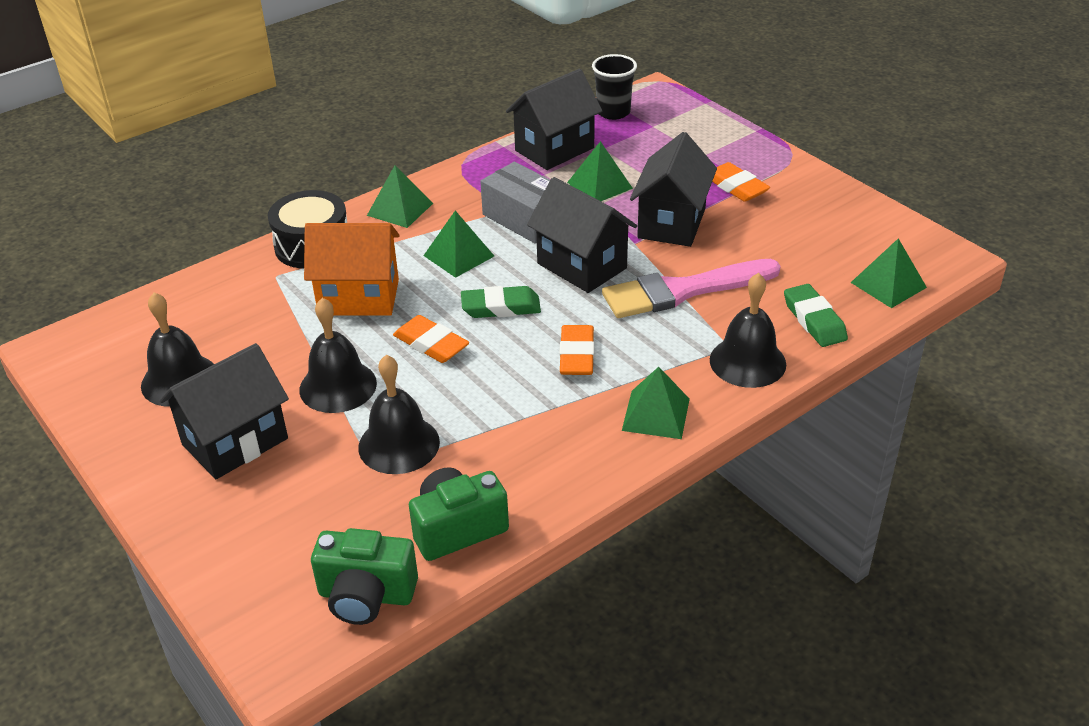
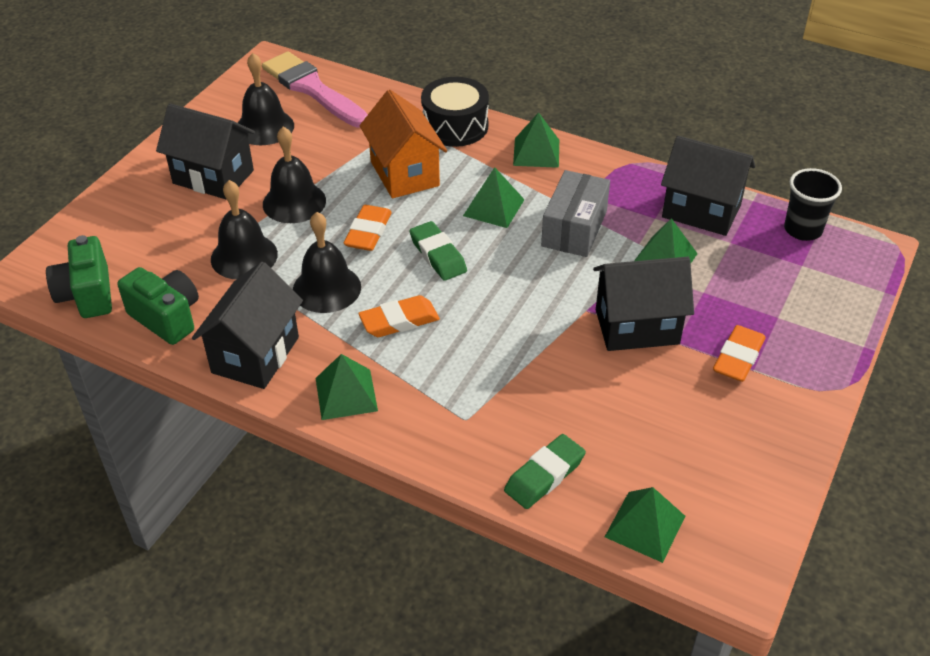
camera: 65 degrees right, 5 degrees up
(582, 266) = (527, 286): black house -> black house (255, 355)
(683, 291) = (532, 364): pink brush -> pink brush (312, 89)
(747, 362) = (451, 439): black bell -> black bell (326, 288)

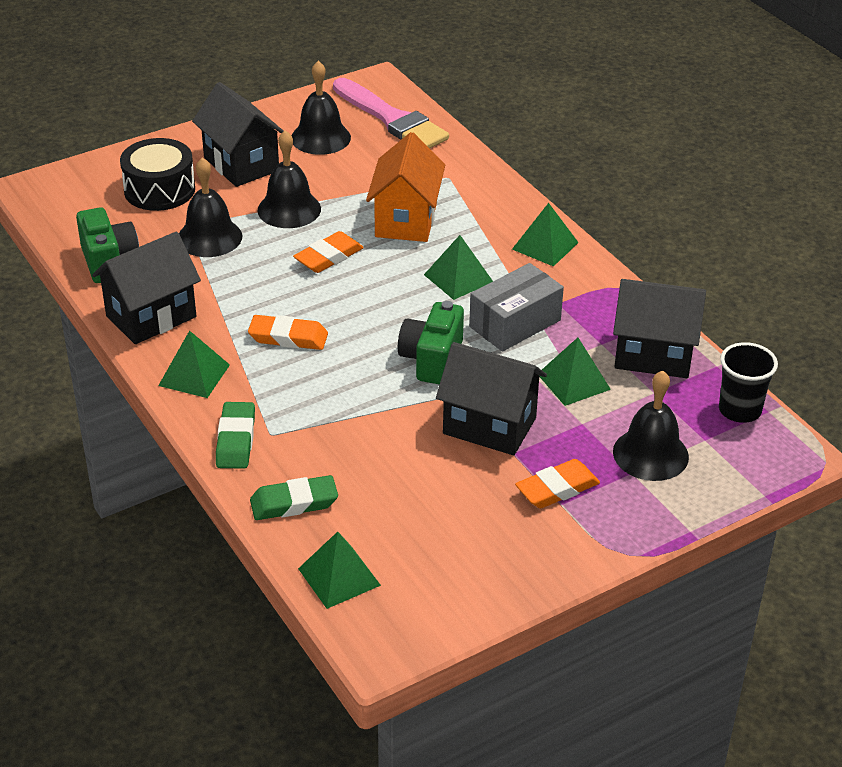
camera: 30 degrees right, 5 degrees down
(87, 295) = (65, 220): green camera -> green camera (432, 360)
(312, 89) = (392, 119): pink brush -> pink brush turned 150 degrees clockwise
(326, 288) = (253, 288): black bell -> black bell (650, 454)
(438, 255) = (370, 298): green eraser -> green eraser (235, 440)
(455, 126) = (491, 196): black drum -> black drum (159, 190)
(701, 211) = (653, 355): black house -> black house turned 45 degrees counterclockwise

